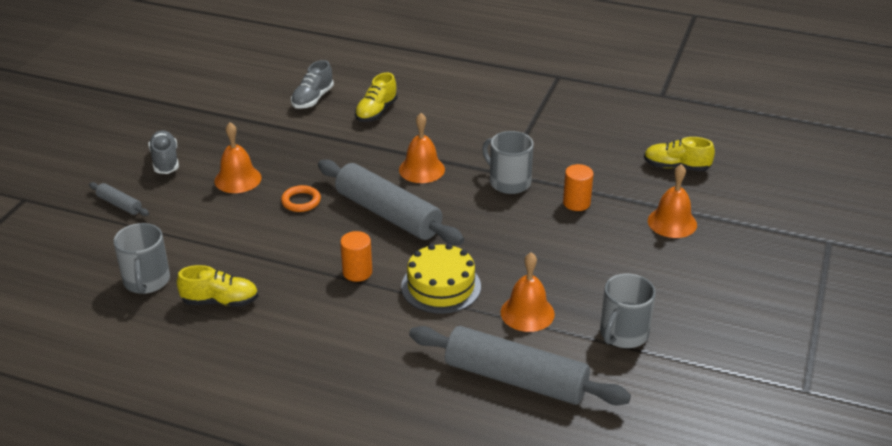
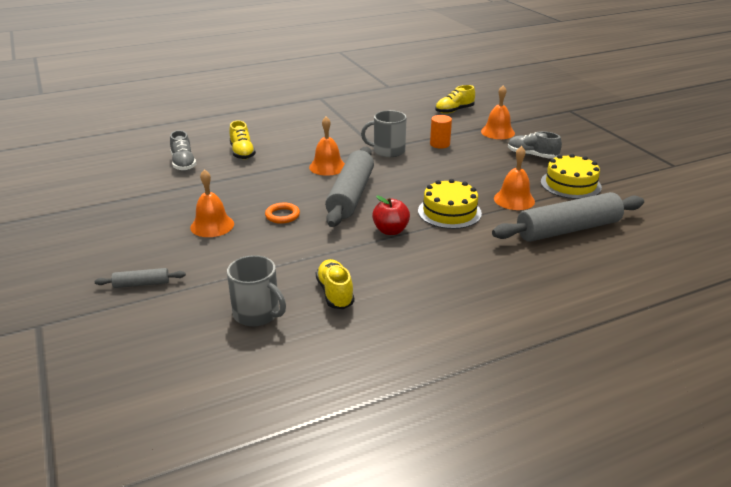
camera: 45 degrees left, 5 degrees down
(165, 161) = (131, 242): grey shoe -> grey shoe (532, 155)
(220, 301) = (335, 293): yellow shoe -> yellow shoe turned 60 degrees counterclockwise
(357, 272) = (390, 231): orange cylinder -> red apple
(388, 214) = (351, 195): grey rolling pin -> grey rolling pin turned 75 degrees counterclockwise
(623, 334) = (570, 184): grey mug -> yellow cake

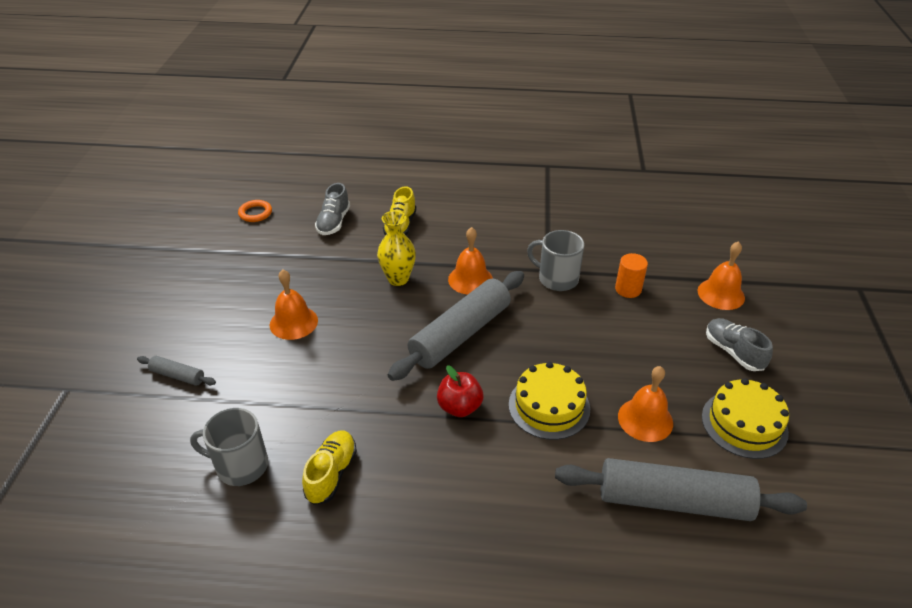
camera: 30 degrees right, 10 degrees up
(257, 314) = (240, 465): grey mug -> grey mug turned 120 degrees clockwise
(272, 180) = (398, 279): none -> yellow vase
(282, 215) = (368, 336): orange ring -> orange ring (255, 213)
(454, 111) = (693, 237): yellow shoe -> none

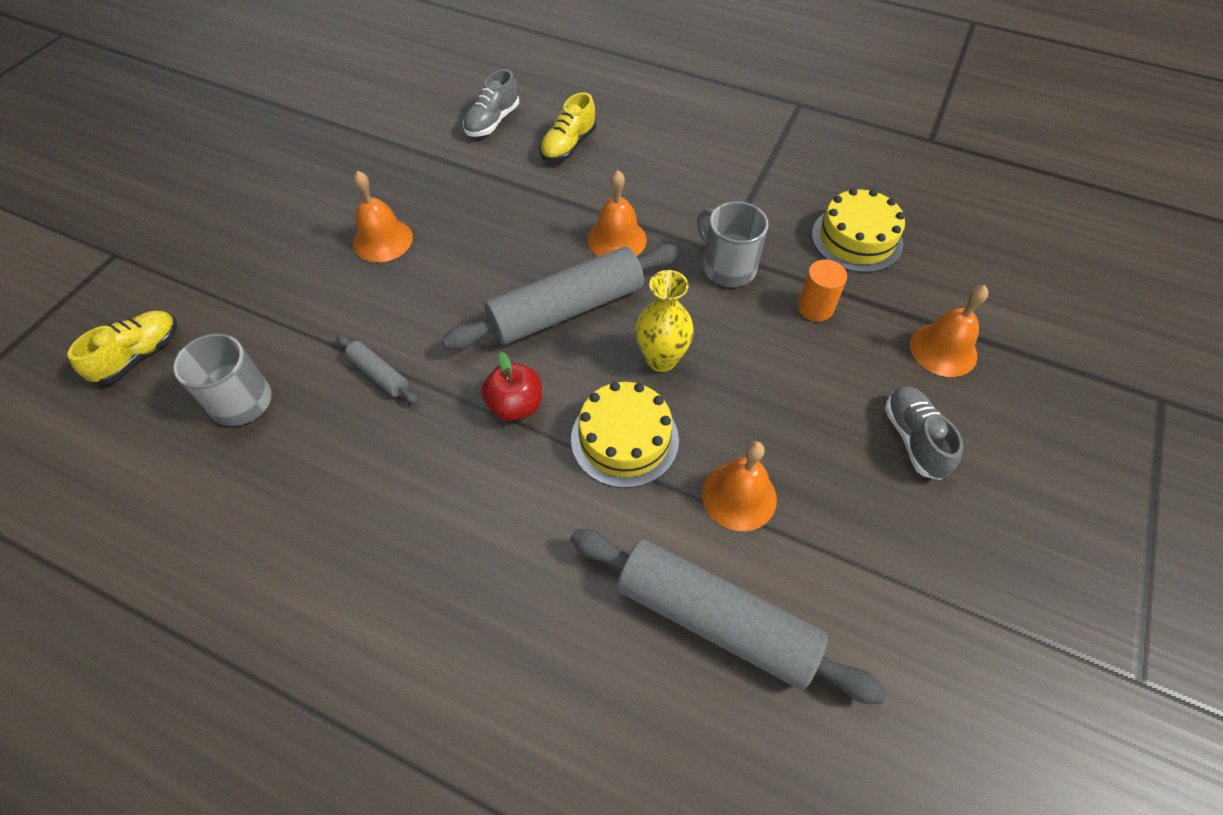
camera: 20 degrees right, 15 degrees up
(178, 375) = (229, 271): grey rolling pin -> grey rolling pin (379, 374)
(255, 213) = (410, 89): orange ring -> none
(331, 474) = (329, 443): yellow shoe -> yellow shoe (139, 355)
(398, 279) = (530, 215): yellow vase -> yellow vase (661, 359)
(744, 424) = (871, 546): yellow cake -> yellow cake (856, 239)

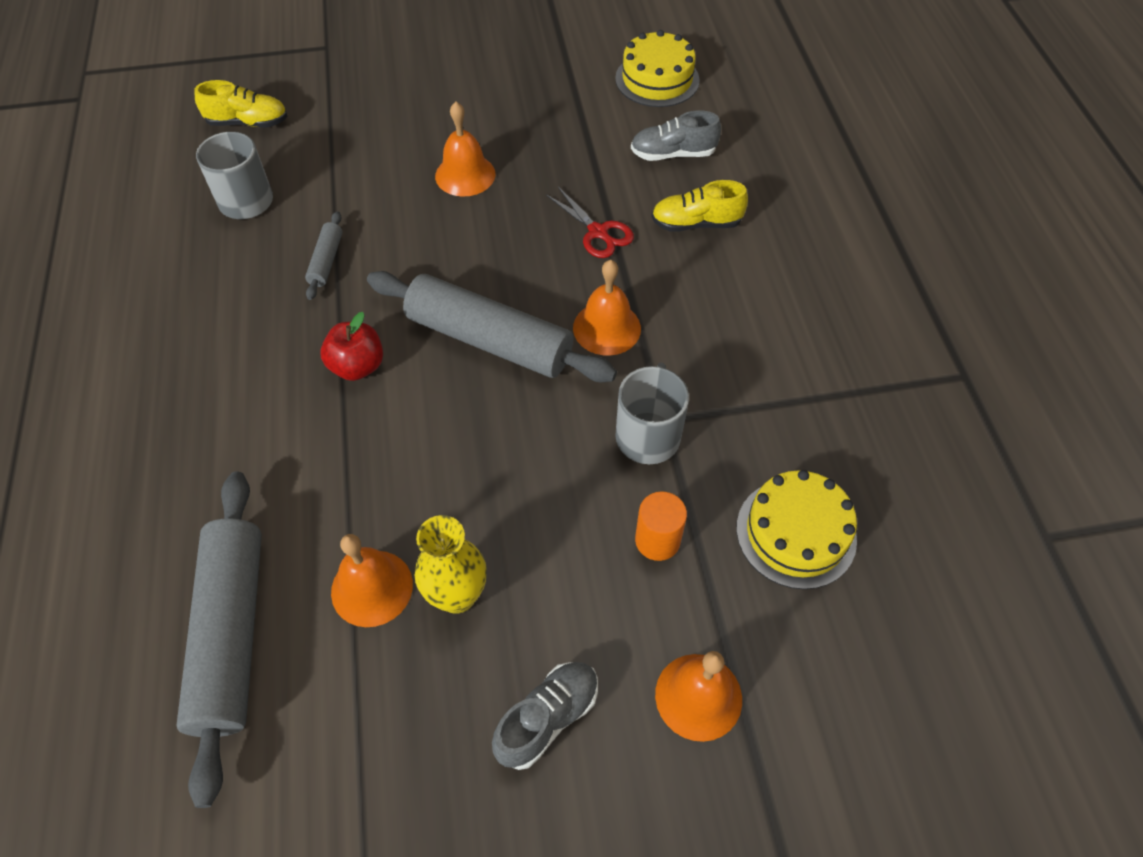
camera: 55 degrees right, 0 degrees up
(524, 197) = (598, 232): none -> red scissors
(624, 439) = (376, 464): yellow cake -> yellow cake (657, 79)
(661, 359) = (486, 443): yellow vase -> yellow vase (457, 595)

